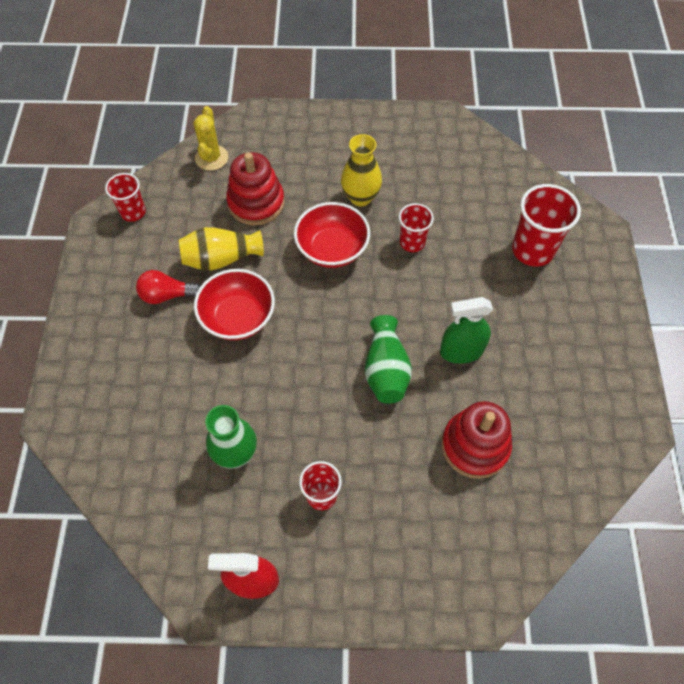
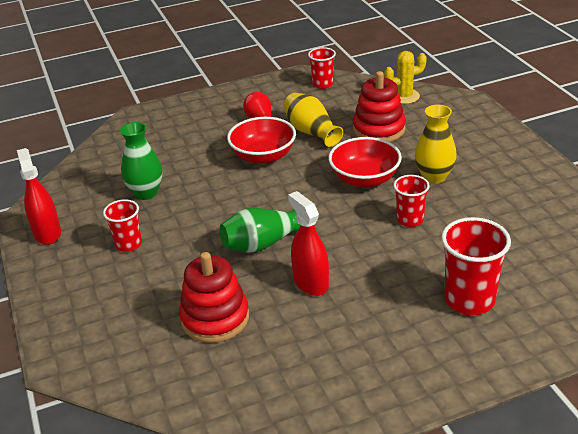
camera: 70 degrees right, 25 degrees down
(461, 351) = (310, 283): green spray bottle -> red spray bottle

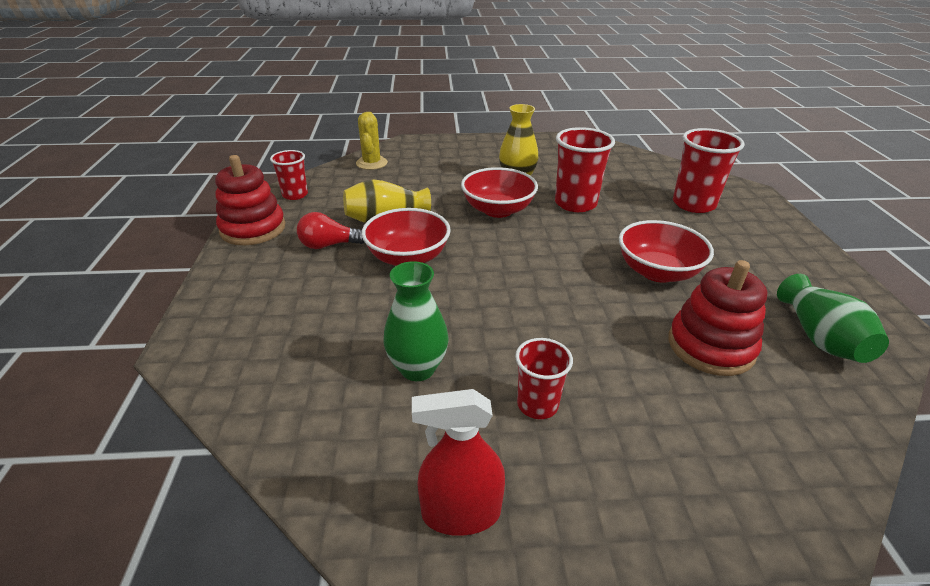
camera: 75 degrees left, 0 degrees up
(262, 244) = (581, 289): green vase -> green vase (820, 338)
(310, 283) = (657, 272): red spray bottle -> red bowl
(379, 129) = (417, 186): red stacking toy -> red stacking toy (253, 229)
(410, 220) = (575, 203): red cup -> red cup, size x1.64

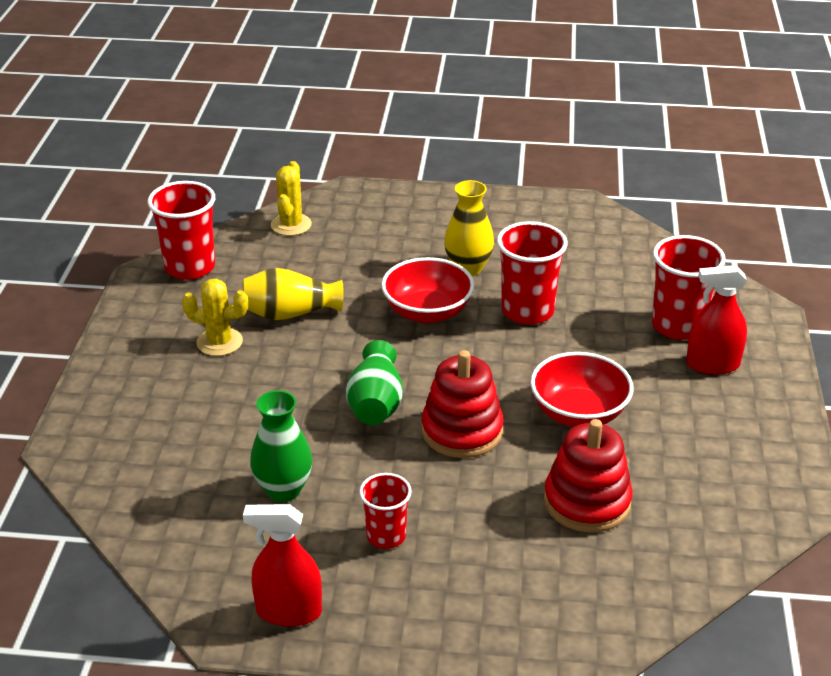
camera: 10 degrees right, 0 degrees up
(253, 229) = (138, 312): red stacking toy -> red stacking toy (462, 431)
(295, 195) = (190, 267): red cup -> red cup, size x1.64
(329, 245) = (219, 342): red light bulb -> yellow cactus
(408, 257) = (303, 367): red bowl -> none
(737, 227) = (712, 365): none -> red spray bottle
(820, 338) = (711, 506): green vase -> green vase (375, 404)

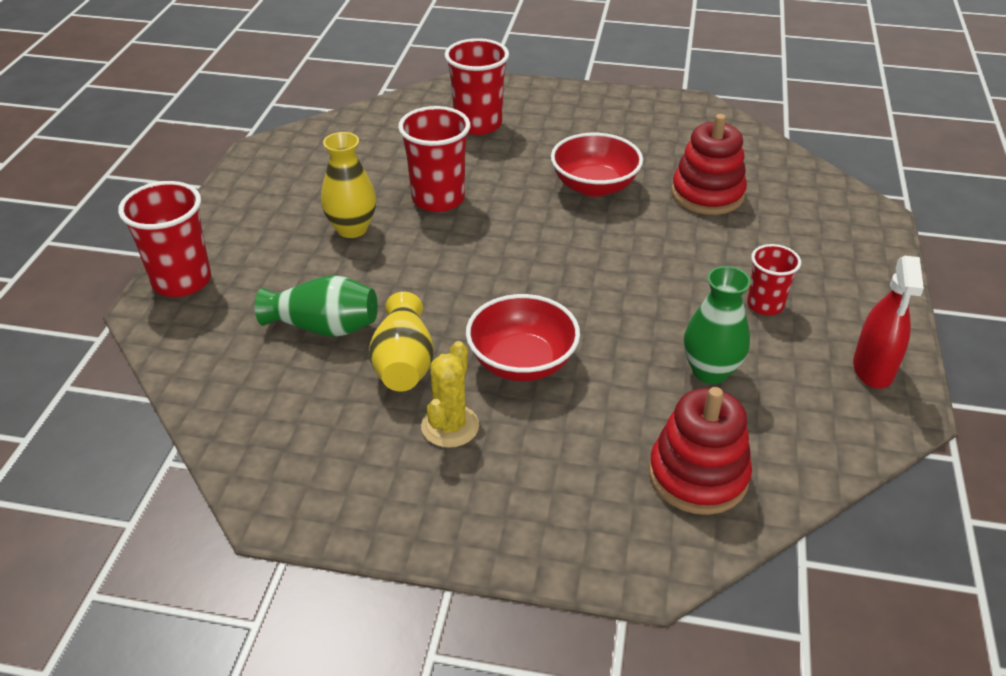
camera: 85 degrees left, 5 degrees up
(190, 267) = (272, 461): red cup -> red cup (182, 281)
(291, 225) = (206, 361): yellow cactus -> none
(375, 404) = (576, 303): green vase -> green vase (324, 327)
(427, 312) = (425, 261): red bowl -> red bowl (522, 362)
(462, 431) = (618, 252): red stacking toy -> red stacking toy (698, 475)
(712, 365) = (534, 116): red spray bottle -> none

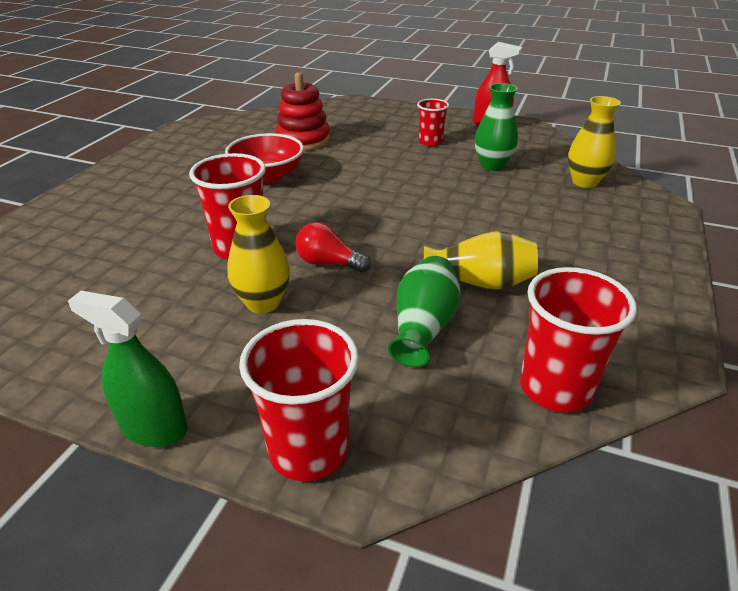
camera: 80 degrees left, 5 degrees down
(208, 210) = (154, 428): none -> green spray bottle
(422, 256) = (328, 263): none -> red light bulb
(450, 426) = (554, 265): yellow cactus -> none
(478, 124) = (124, 216): red cup -> red cup (555, 388)
(522, 362) = (480, 228): red bowl -> none
(698, 475) = (584, 182): red stacking toy -> yellow vase

